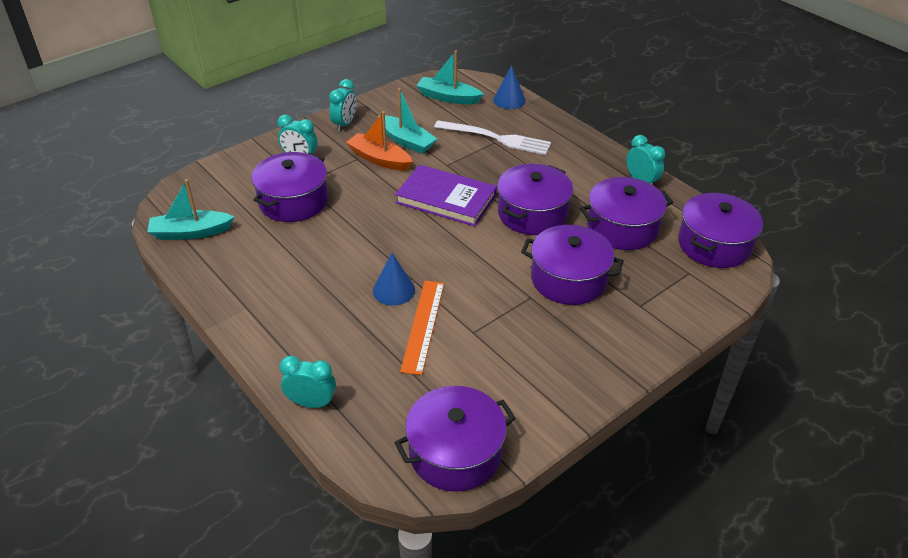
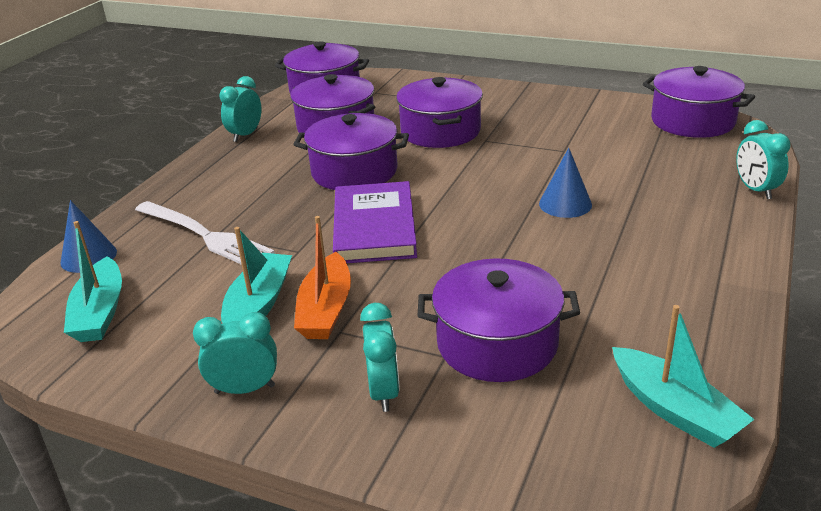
camera: 115 degrees left, 10 degrees down
(423, 325) = (589, 173): orange ruler -> none
(497, 138) = (205, 235): white fork -> white fork turned 135 degrees clockwise

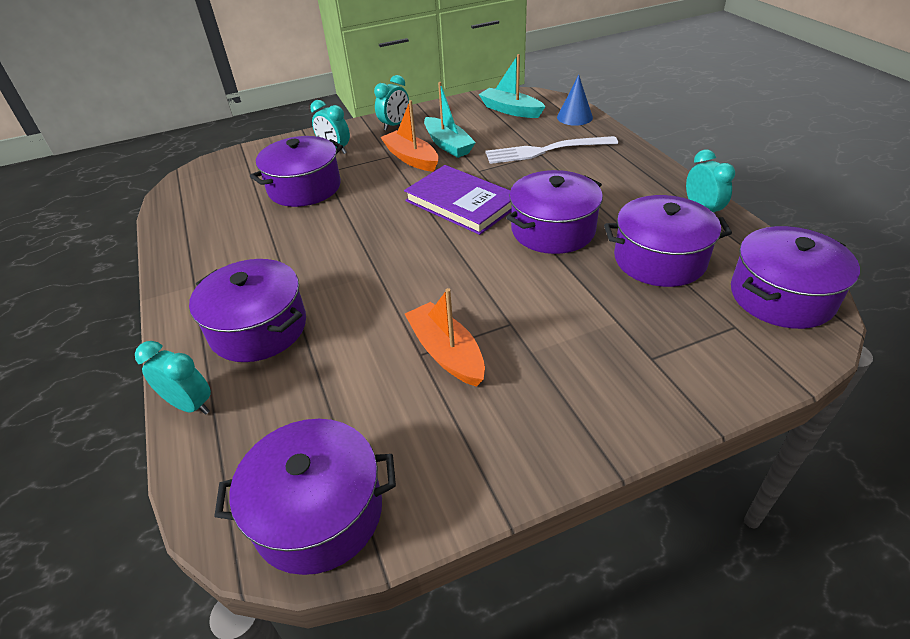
camera: 135 degrees right, 10 degrees up
(440, 131) = (567, 310): purple pot -> purple pot (258, 328)
(546, 144) = (446, 353): none -> orange boat
(565, 204) = (354, 290): blue cone -> none
(674, 410) = (192, 204): turquoise boat -> none

